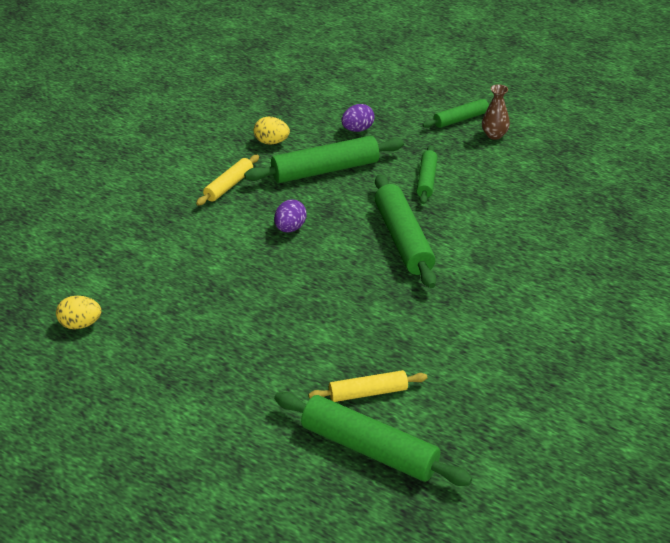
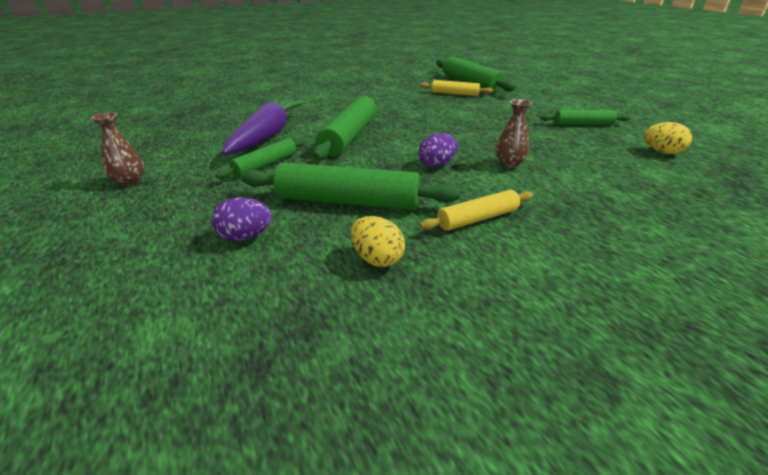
camera: 150 degrees left, 5 degrees down
(228, 251) = (509, 164): none -> brown vase
(460, 119) = (119, 208): green rolling pin -> green rolling pin (583, 124)
(481, 213) = (267, 135): none -> purple carrot

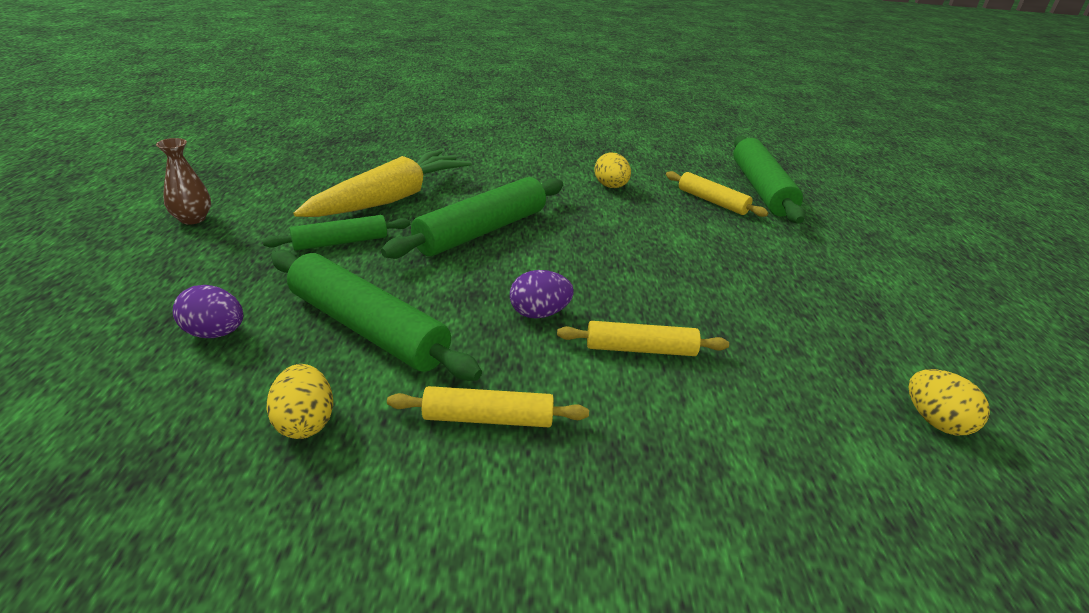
camera: 25 degrees right, 0 degrees up
(267, 135) = (390, 199): purple carrot -> yellow carrot
(394, 99) = (610, 186): none -> yellow egg
(509, 164) = (640, 349): brown vase -> yellow rolling pin
(583, 124) = (857, 320): green rolling pin -> none

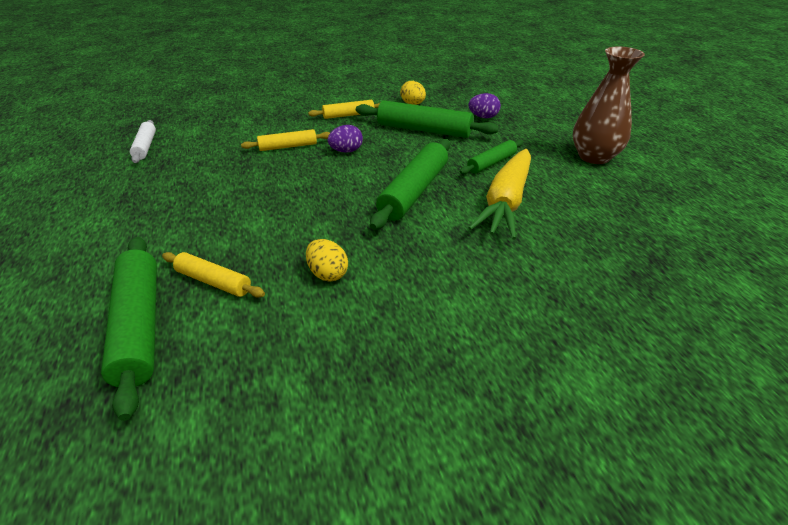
camera: 165 degrees right, 5 degrees up
(192, 219) = (594, 157): brown vase -> brown vase, size x1.91
(935, 421) = (145, 146): yellow egg -> white rolling pin

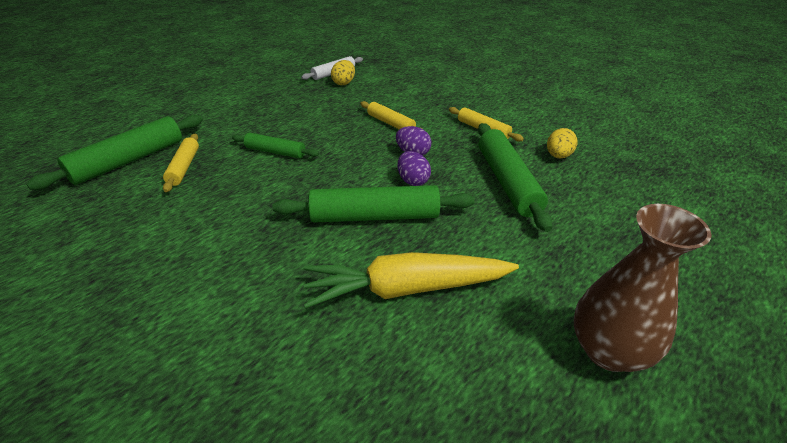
camera: 60 degrees right, 0 degrees up
(328, 274) = (215, 213): yellow egg -> yellow egg (344, 83)
(483, 117) = (594, 214): purple egg -> purple egg (413, 181)
(491, 163) = (485, 253): green rolling pin -> green rolling pin (275, 152)

